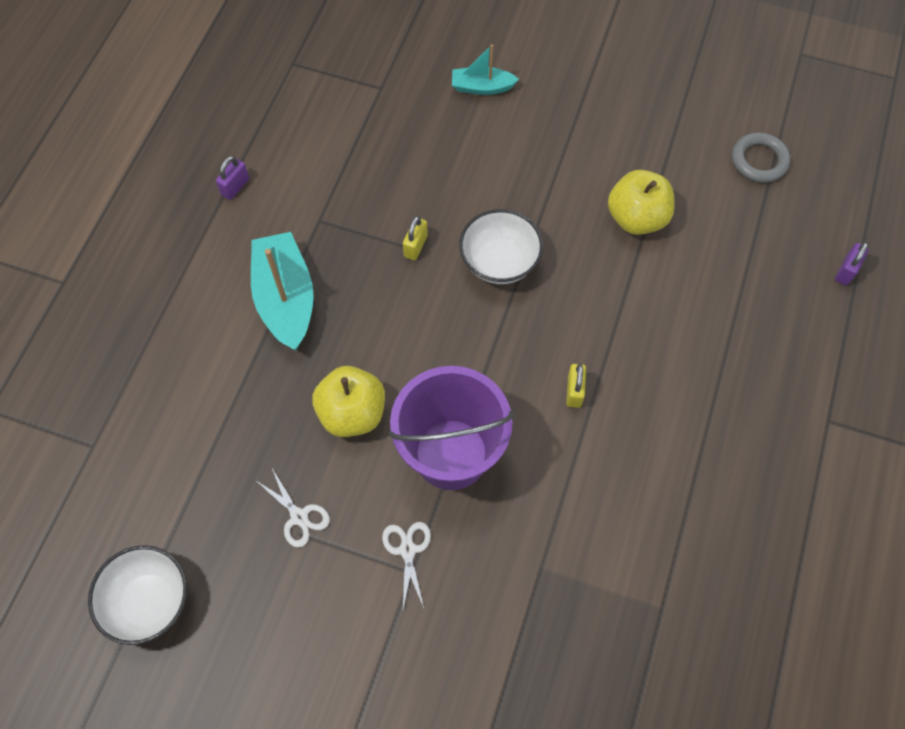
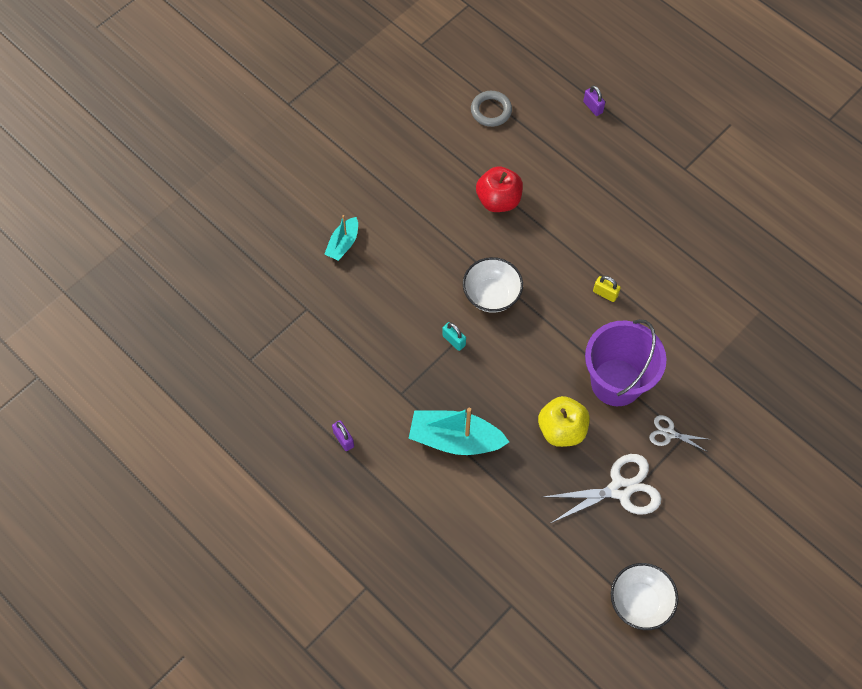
camera: 65 degrees left, 0 degrees up
(299, 517) = (620, 489): white scissors -> white scissors, size x1.90
(415, 246) = (454, 340): yellow padlock -> turquoise padlock
(636, 218) = (498, 200): yellow apple -> red apple

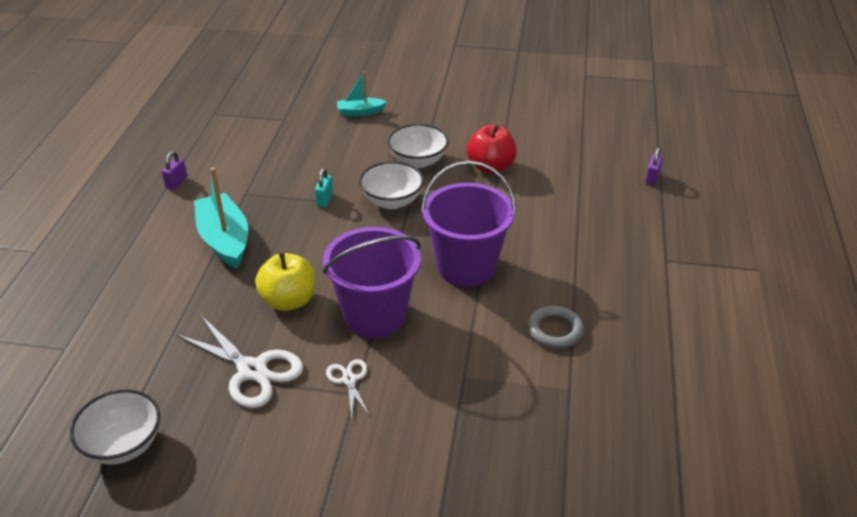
camera: 55 degrees right, 25 degrees down
(451, 245) = (418, 161): none -> white bowl
(491, 111) = (572, 129): grey ring -> grey ring (554, 330)
(605, 293) = (466, 267): yellow padlock -> purple bucket

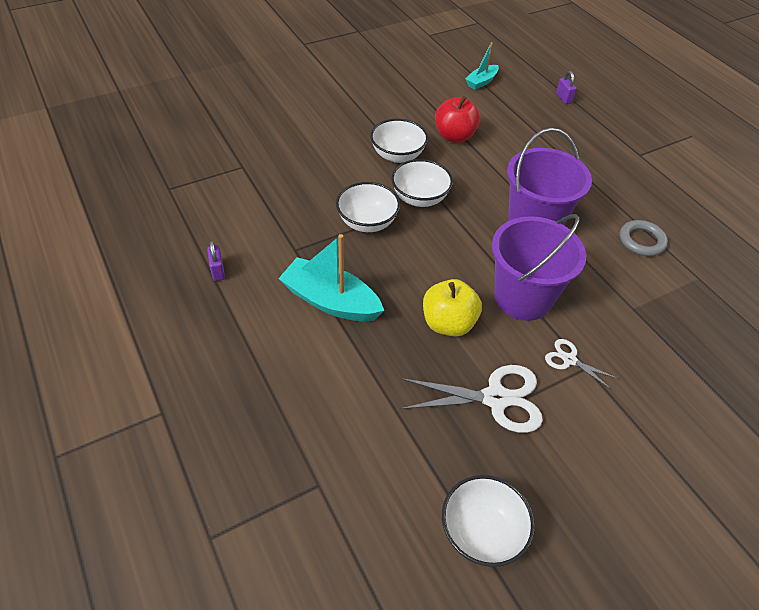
camera: 40 degrees left, 10 degrees up
(325, 199) = (367, 222): turquoise padlock -> white bowl
(360, 112) = (300, 132): turquoise boat -> turquoise boat (481, 82)

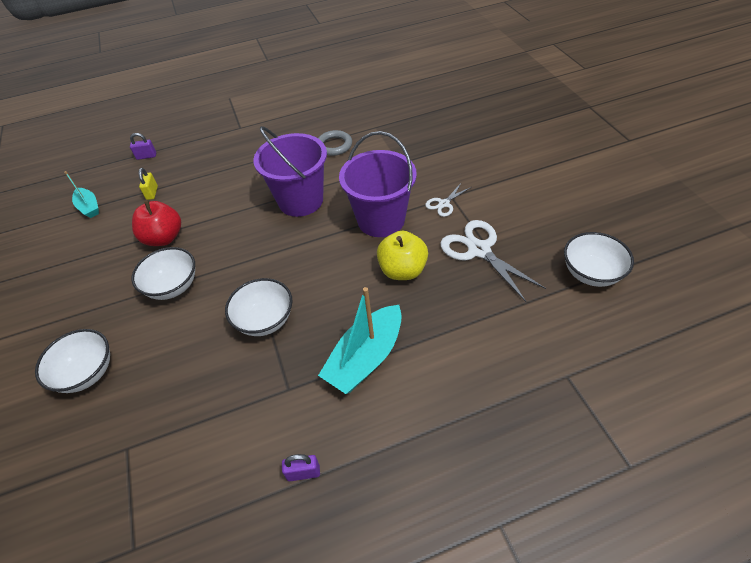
camera: 75 degrees left, 0 degrees up
(420, 198) = (243, 274): white bowl -> white bowl (87, 373)
(496, 399) = (479, 250): white scissors -> white scissors turned 45 degrees counterclockwise
(512, 115) = (152, 193): none -> yellow padlock

